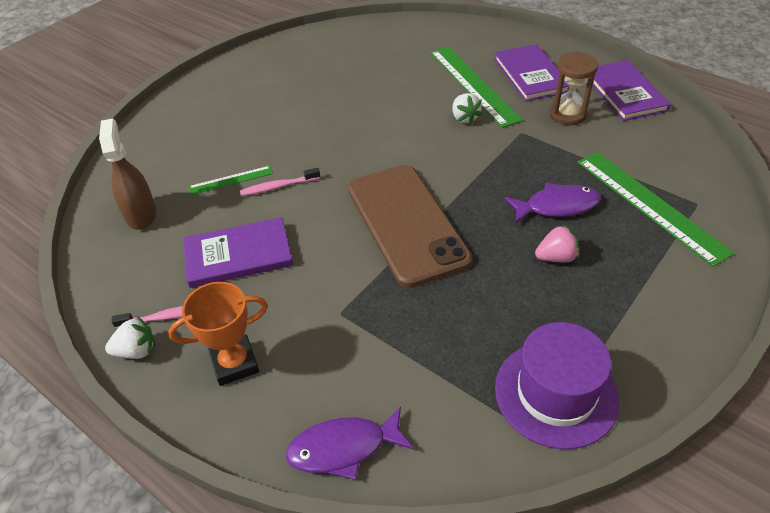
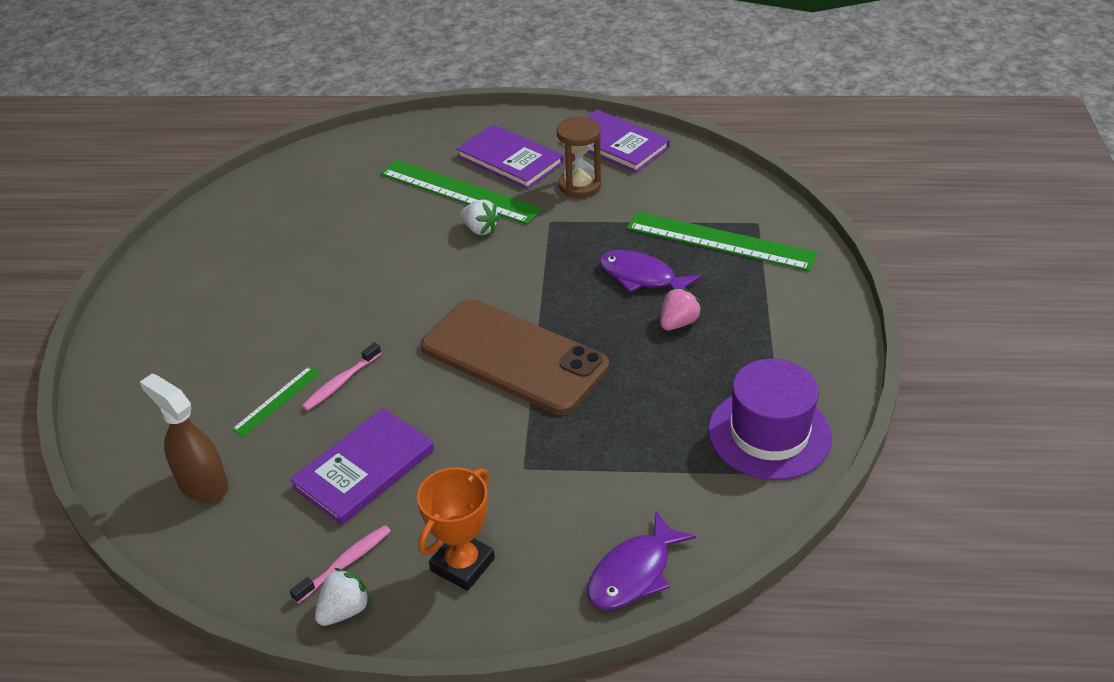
camera: 35 degrees left, 5 degrees down
(557, 206) = (641, 277): purple fish -> purple fish turned 105 degrees counterclockwise

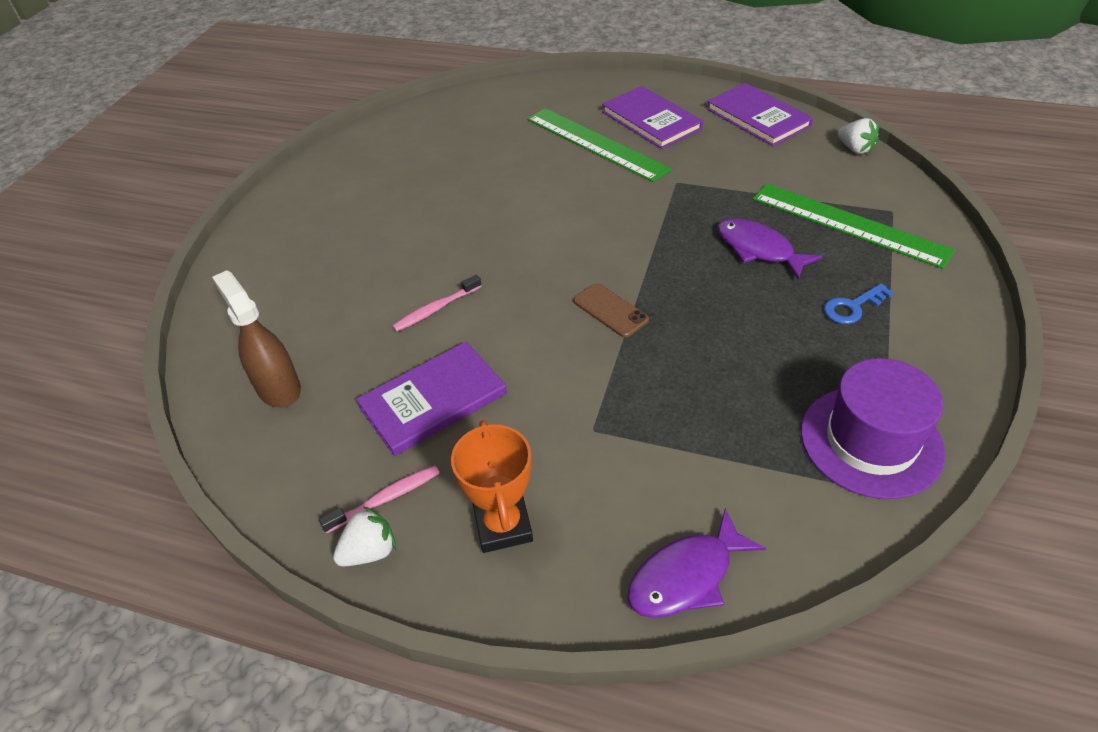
camera: 15 degrees right, 5 degrees up
(277, 401) = (372, 317): green ruler -> none
(462, 564) = (503, 525): orange trophy -> orange trophy turned 60 degrees counterclockwise
(480, 229) = (607, 181): white strawberry -> white strawberry (855, 149)
(514, 357) = (610, 310): brown phone -> brown phone, size x0.41
(580, 186) = (713, 152): brown hourglass -> none
(678, 323) = (789, 302): pink strawberry -> none
(736, 319) = (852, 307): none -> blue key

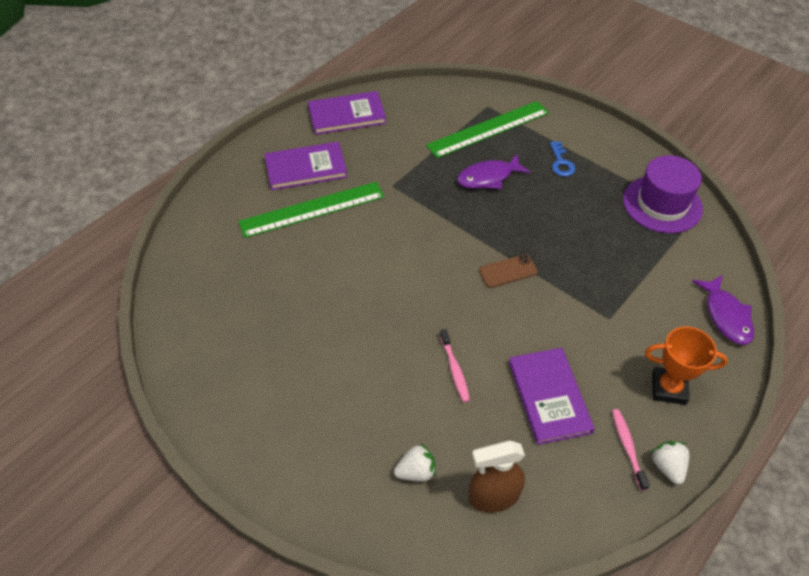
camera: 70 degrees left, 5 degrees up
(855, 149) = (416, 90): white strawberry -> white strawberry (416, 472)

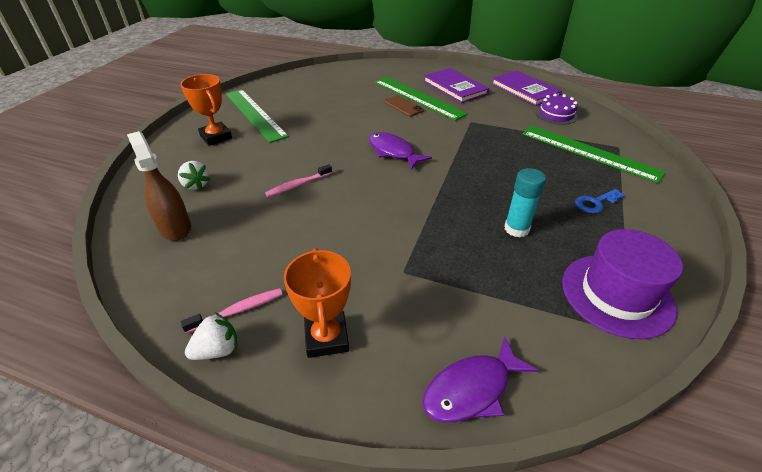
camera: 70 degrees right, 10 degrees down
(263, 389) = (254, 114): none -> green ruler
(307, 442) = (216, 137): none -> orange trophy
(411, 117) = (556, 114): none -> purple cake
(488, 177) = (527, 163): purple fish -> purple fish (393, 152)
(507, 271) = (421, 194): brown phone -> brown phone (403, 106)
(549, 397) = (286, 243): purple book -> none
(578, 226) = (516, 229): none -> turquoise glue stick

